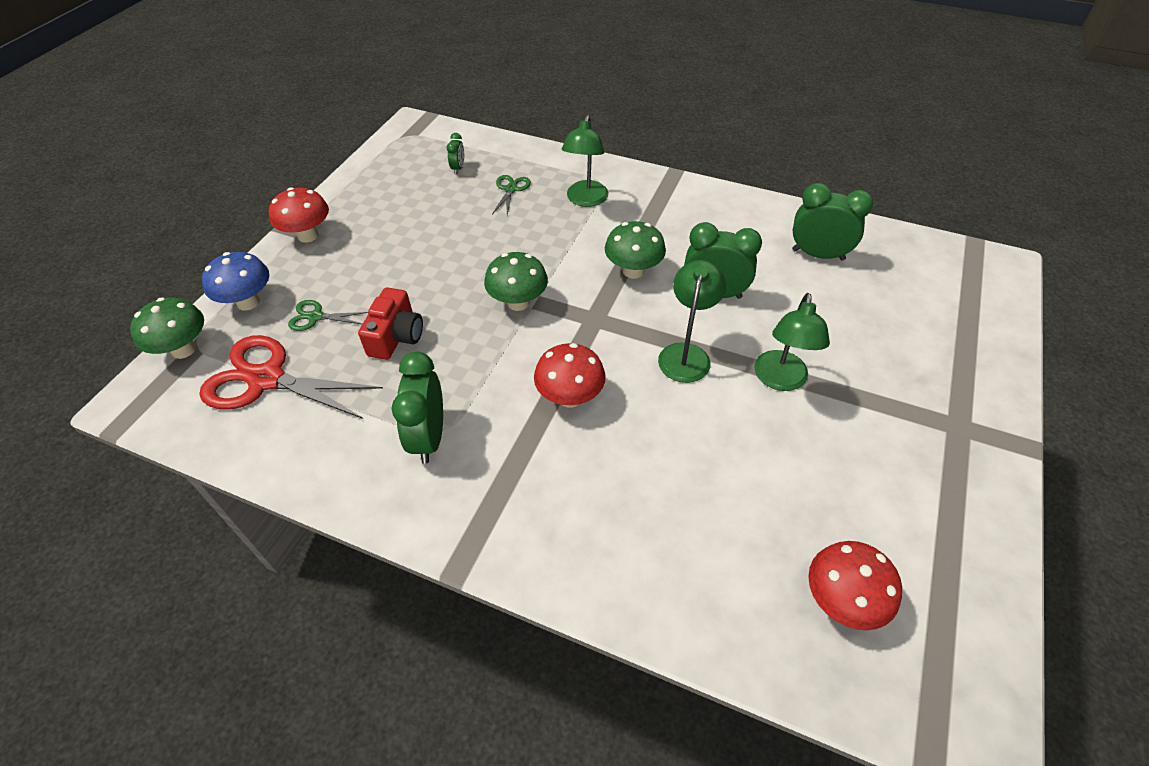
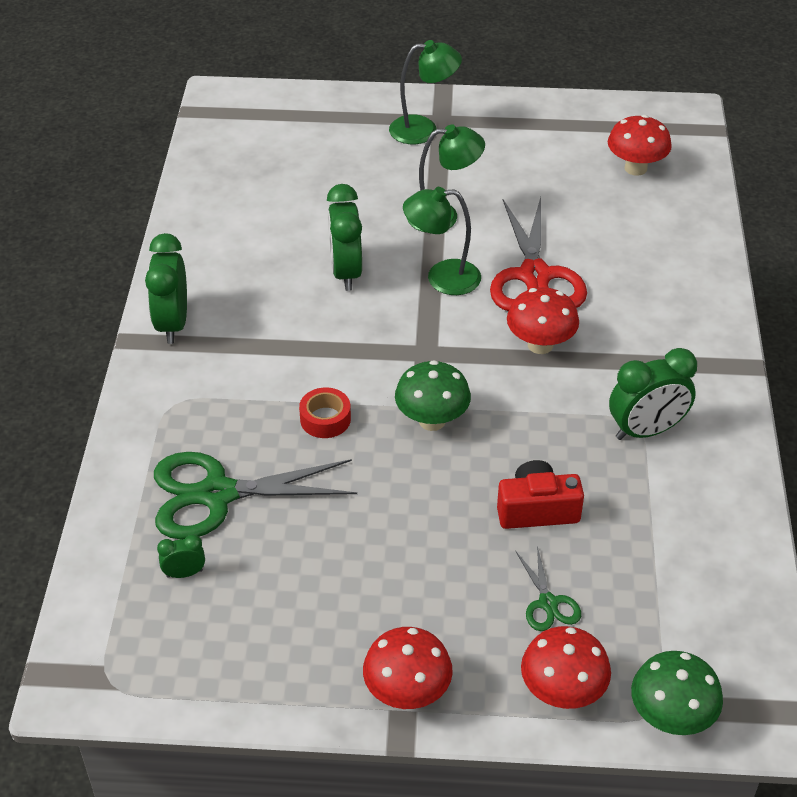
camera: 110 degrees left, 5 degrees down
(248, 302) = (562, 692): blue mushroom -> red mushroom
(267, 379) = (660, 602): red scissors -> red scissors (535, 276)
(511, 189) = (217, 494): green scissors -> green scissors, size x2.12
(550, 248) = (325, 419): none -> red tape
(585, 200) = (216, 411): green lamp -> green lamp (423, 129)
(633, 271) = (336, 339): green mushroom -> none
(818, 255) = (251, 208): green clock -> green clock (172, 324)

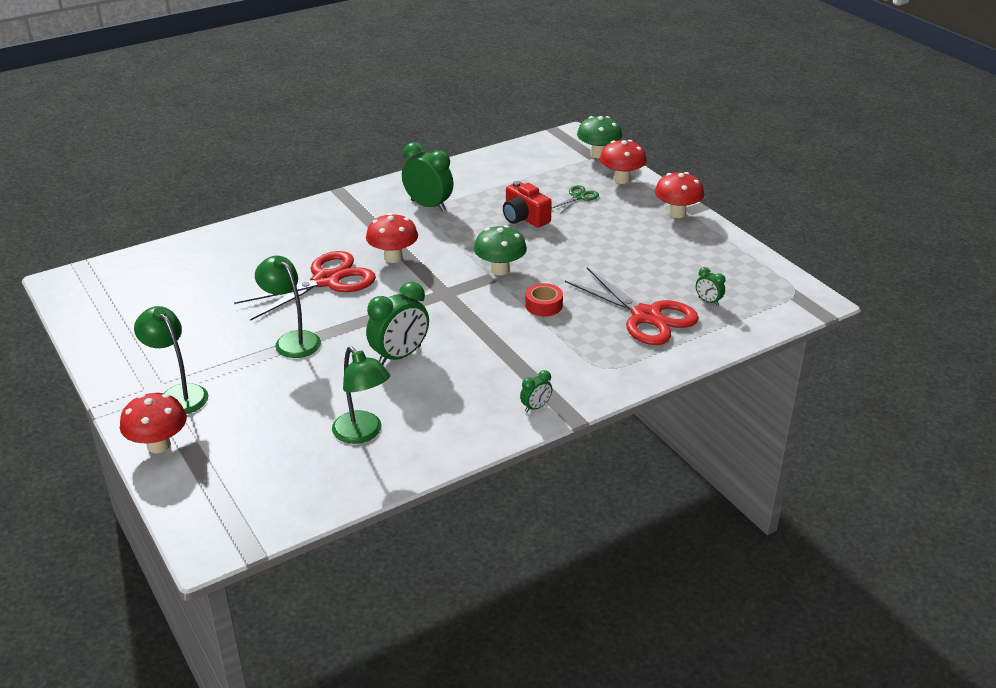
camera: 125 degrees left, 10 degrees down
(172, 324) = (536, 407): green clock -> green clock, size x0.49
(217, 494) = (646, 316): green scissors -> red scissors
(442, 278) = (365, 314): green lamp -> green lamp (363, 433)
(635, 168) = (160, 281): red mushroom -> red mushroom (158, 445)

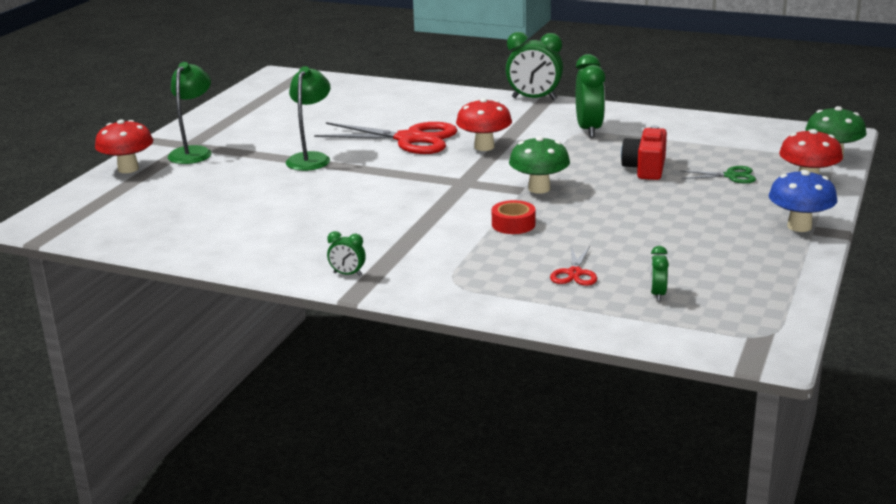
camera: 55 degrees right, 10 degrees down
(363, 433) = (222, 224): green lamp -> none
(399, 356) = (345, 199): green clock -> green clock (534, 98)
(646, 316) = (574, 273): red scissors -> red scissors, size x0.47
(677, 213) = (799, 226): red mushroom -> blue mushroom

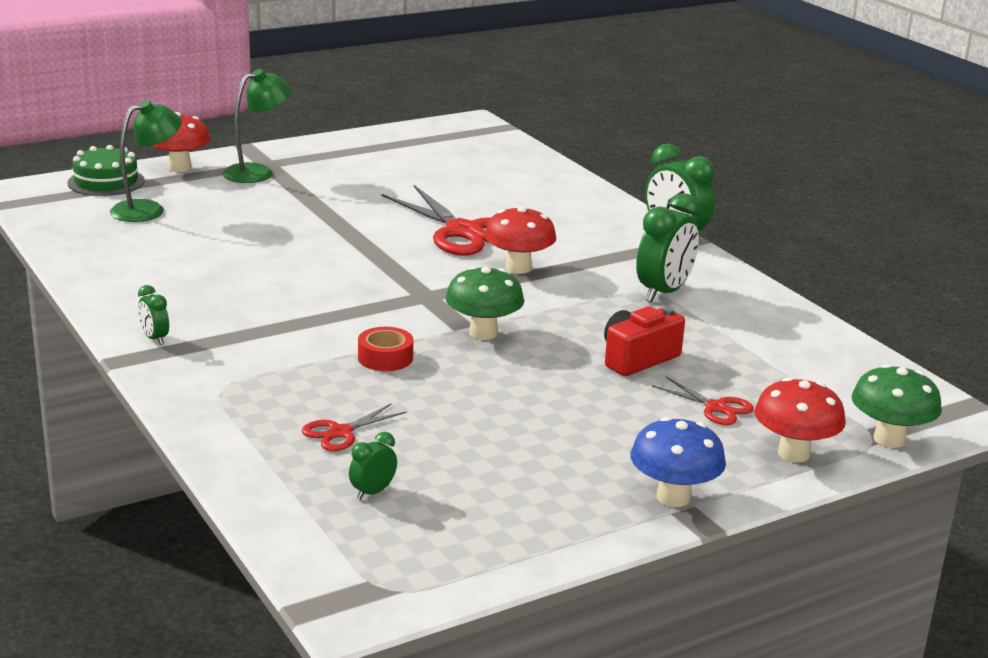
camera: 35 degrees right, 0 degrees up
(90, 197) = (106, 182): none -> green cake
(311, 158) = (339, 216): green lamp -> green lamp (148, 209)
(731, 176) = (716, 407): green scissors -> red scissors

